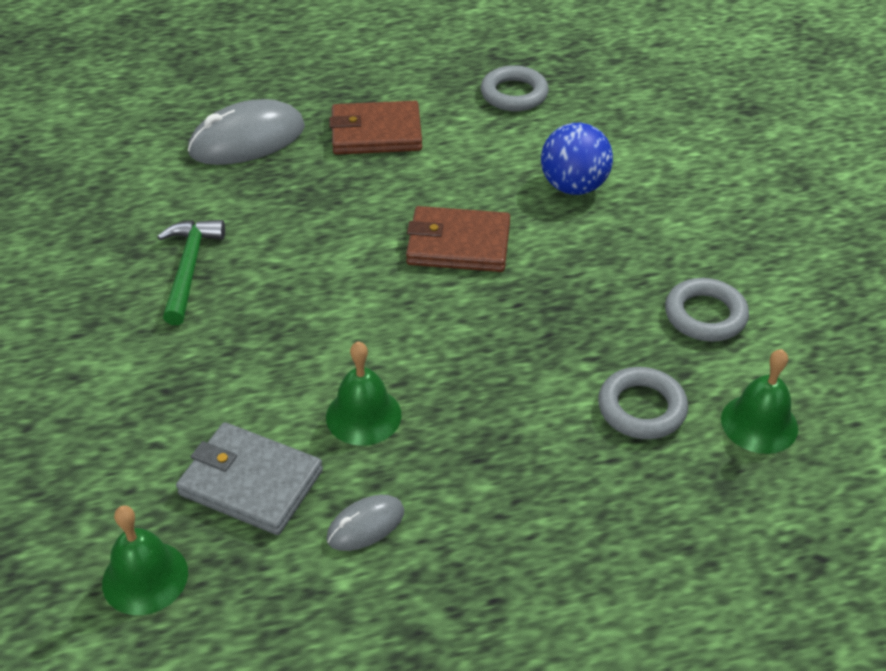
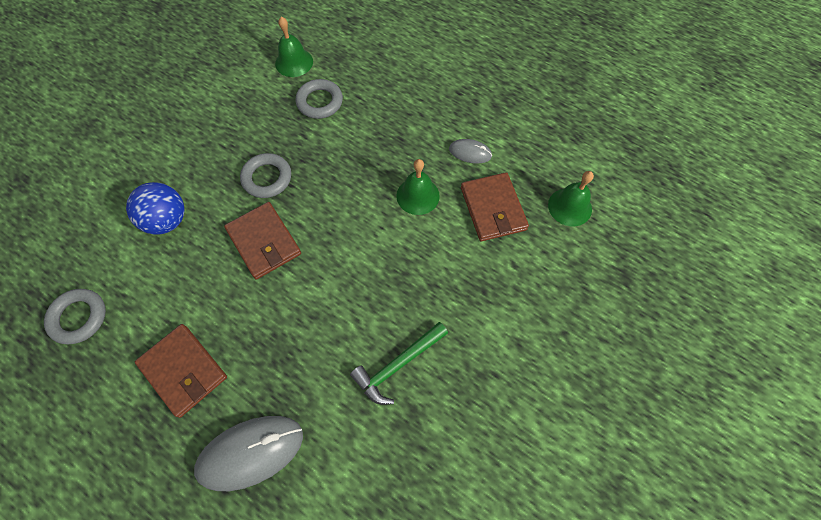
camera: 130 degrees left, 20 degrees up
(247, 140) = (250, 452): grey mouse -> grey mouse turned 45 degrees counterclockwise
(251, 482) = (493, 209): grey wallet -> brown wallet
(705, 315) = (237, 110): grey ring -> grey ring (267, 178)

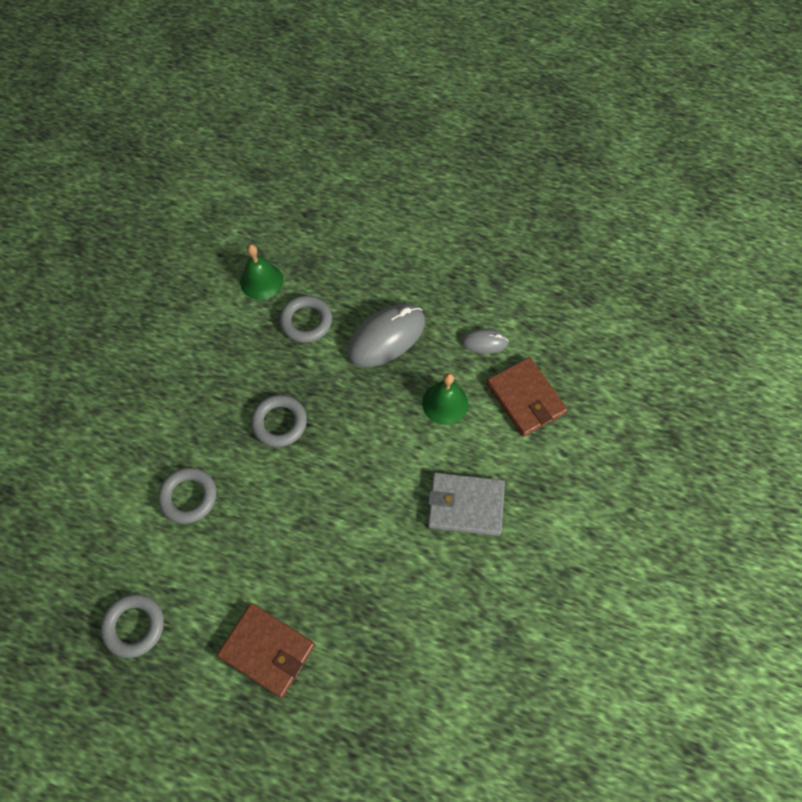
camera: 15 degrees left, 0 degrees up
(167, 220) = (189, 497): blue ball -> grey ring
(250, 452) = (365, 711): grey mouse -> grey mouse (386, 337)
(264, 242) = (301, 494): brown wallet -> none
(397, 365) = (480, 585): green hammer -> none
(407, 288) = (465, 505): none -> grey wallet
(570, 207) = (601, 377): green bell -> none

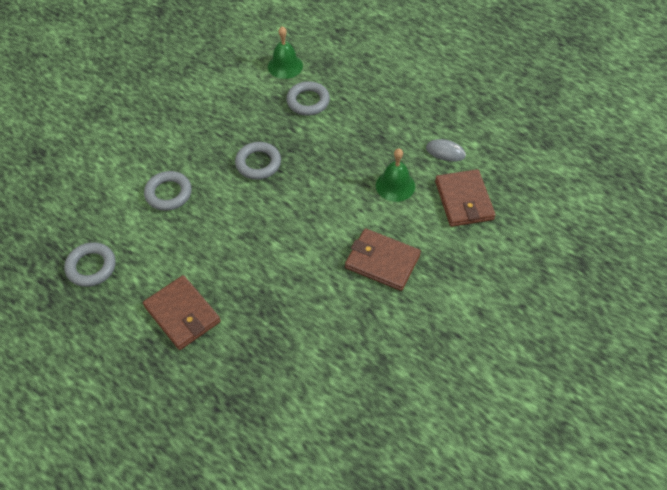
camera: 20 degrees right, 10 degrees down
(386, 337) = (366, 128): grey mouse -> none
(465, 505) = (382, 261): grey wallet -> brown wallet

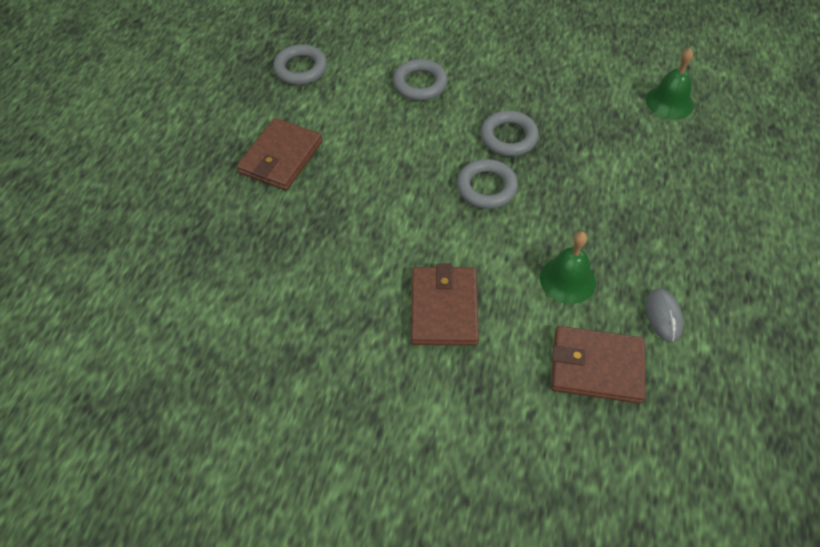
camera: 65 degrees right, 0 degrees up
(308, 101) = (633, 144): grey ring -> grey ring (486, 187)
(464, 200) = (596, 367): brown wallet -> brown wallet turned 45 degrees clockwise

